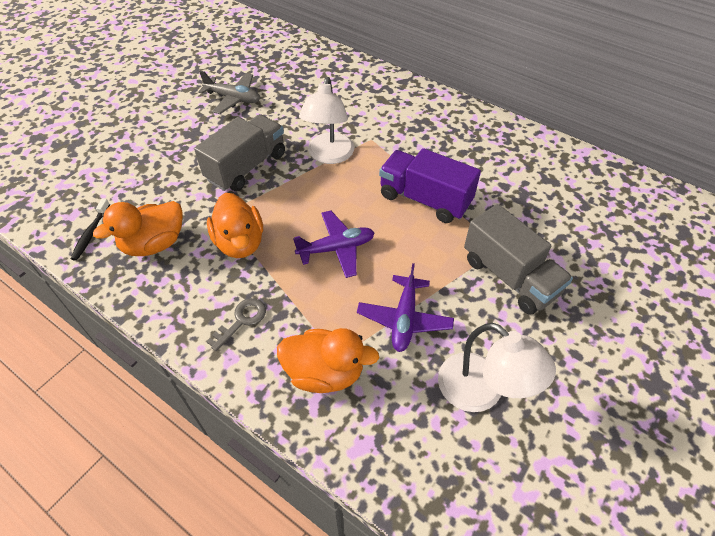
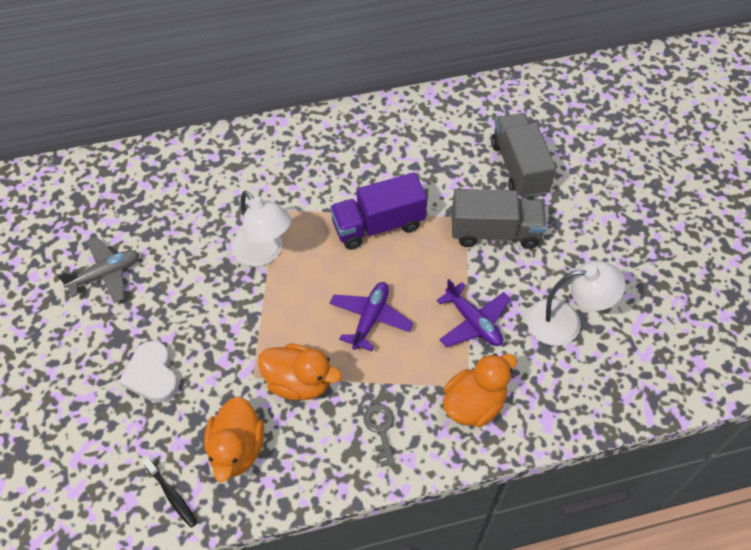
camera: 50 degrees left, 5 degrees up
(178, 165) = (152, 375): none -> white heart
(246, 167) = (213, 322): grey truck -> grey truck (518, 167)

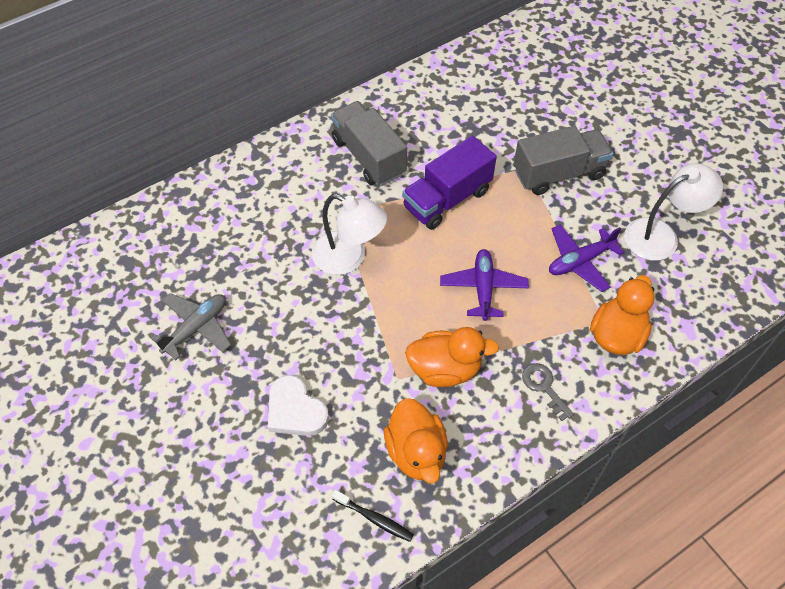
camera: 20 degrees left, 0 degrees up
(473, 322) = (580, 261): purple plane -> purple plane turned 120 degrees clockwise
(518, 167) = (551, 109): grey truck -> grey truck (368, 157)

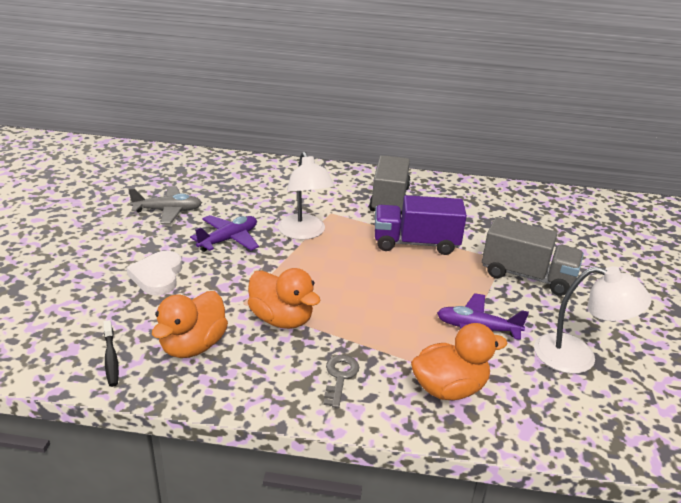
camera: 40 degrees right, 25 degrees down
(483, 288) = (375, 297): purple plane -> purple plane (228, 239)

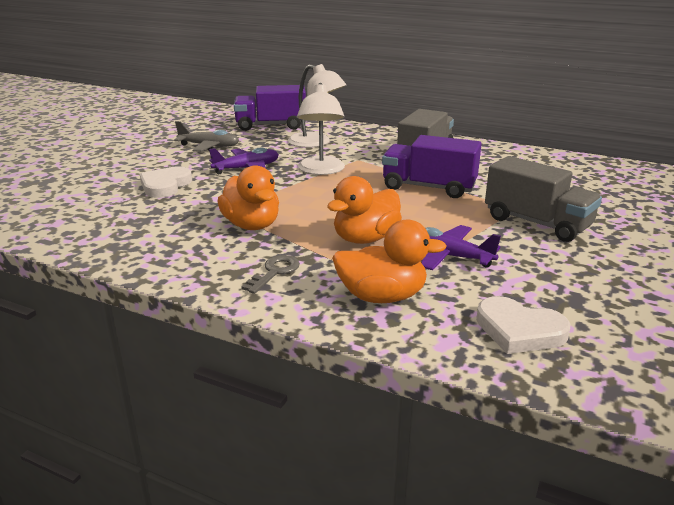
camera: 20 degrees right, 5 degrees down
(111, 358) = (81, 232): black toothbrush -> none
(193, 346) = (157, 233): orange duck -> orange duck (365, 239)
(215, 172) = (271, 126): none -> purple truck
(573, 404) = (519, 330): none -> white heart
(578, 357) = (553, 293): white lamp -> white lamp (316, 143)

